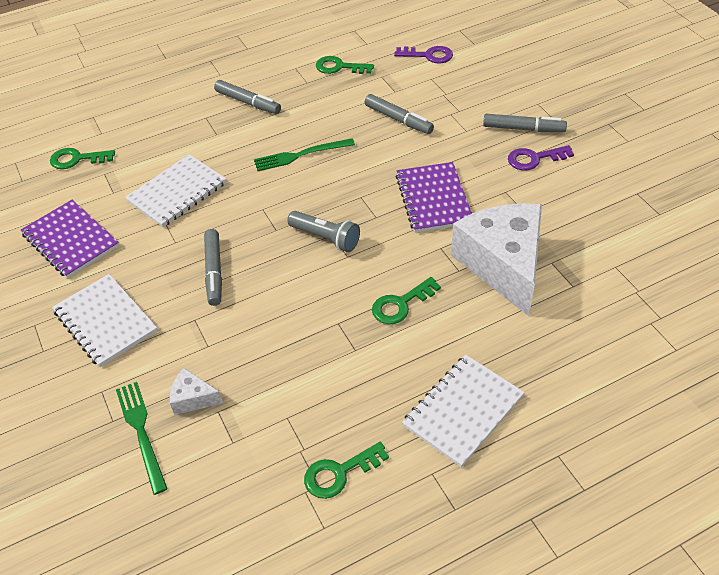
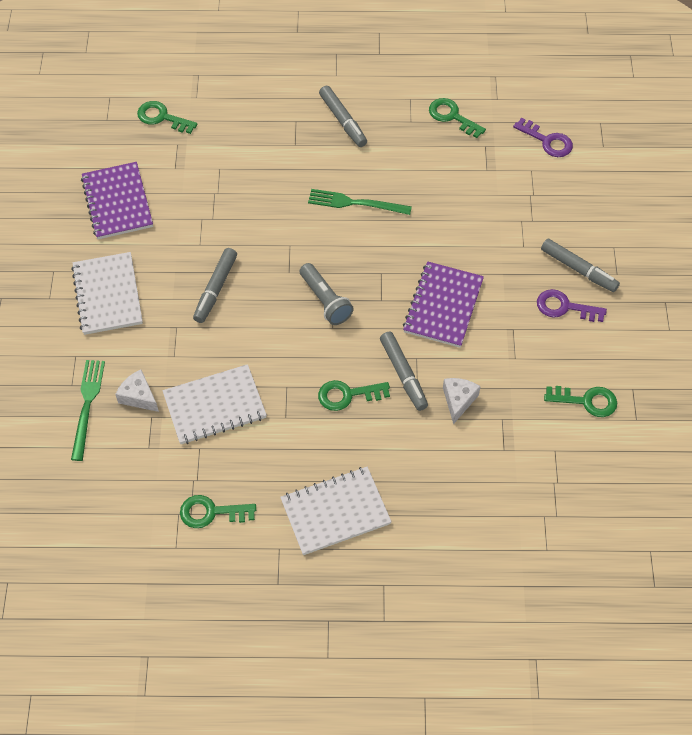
camera: 25 degrees right, 10 degrees up
(177, 192) = (227, 193): white notebook -> white notebook (214, 406)
(398, 119) = (468, 204): grey marker -> grey marker (403, 374)
(503, 265) = (458, 400): white cheese -> white cheese, size x0.41
(609, 218) = (586, 401): none -> green key

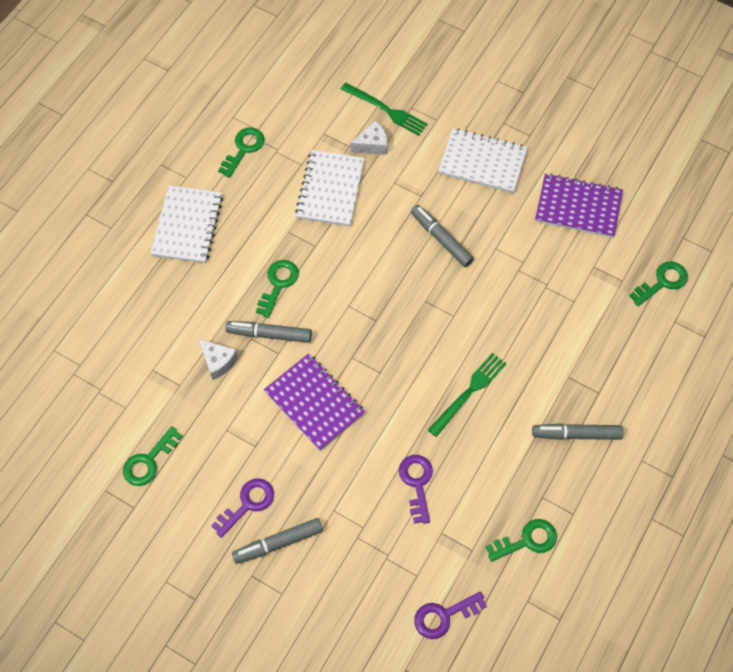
camera: 120 degrees right, 5 degrees up
(325, 301) = (378, 314): grey flashlight -> none
(459, 202) = (417, 483): none -> purple key

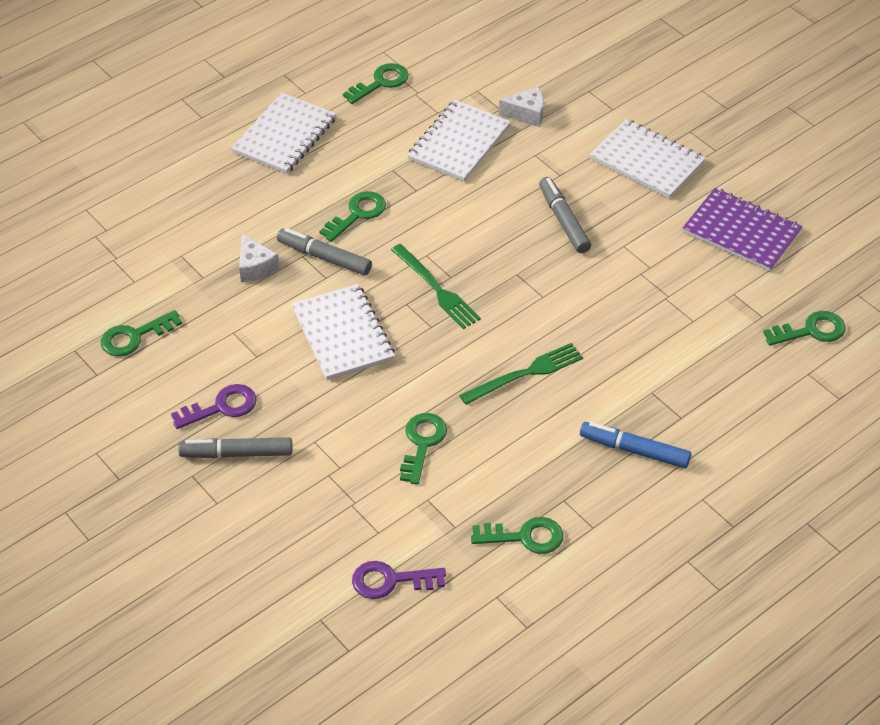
camera: 20 degrees right, 15 degrees down
(314, 403) = (342, 334): purple notebook -> white notebook
(386, 110) = (558, 86): green fork -> green fork (436, 289)
(417, 483) = (422, 443): purple key -> green key
(576, 434) = (634, 450): grey marker -> blue marker

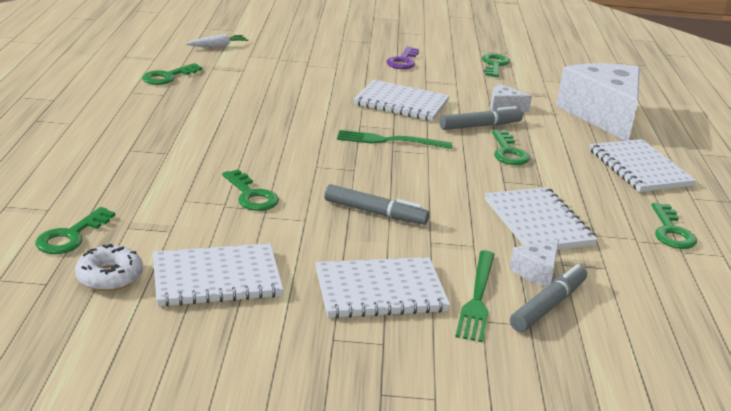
camera: 130 degrees right, 20 degrees down
(186, 201) = (603, 115): none -> white cheese
(236, 453) = (364, 52): grey marker -> grey marker (548, 306)
(390, 581) = (218, 46): purple key -> white carrot
(422, 443) = (279, 85): green key -> green key (251, 195)
(525, 374) = (266, 129): green fork -> green fork (477, 298)
(634, 450) = (144, 125): blue marker -> none
(741, 232) = (216, 278): purple notebook -> white notebook
(811, 275) = (110, 277): none -> white donut

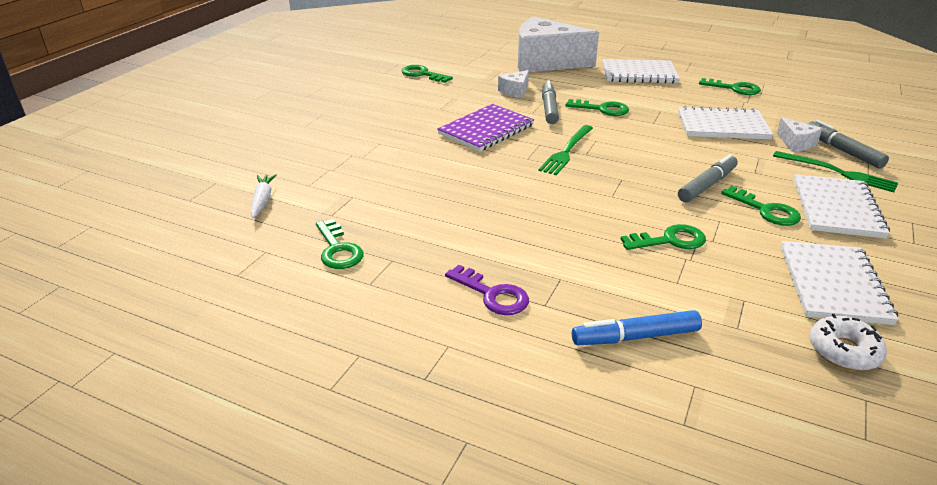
camera: 65 degrees left, 5 degrees up
(71, 236) = (761, 372): green key -> green key (766, 210)
(100, 184) = (635, 337): none -> blue marker
(401, 103) = (486, 130): white notebook -> purple notebook
(403, 61) = (386, 109): purple key -> purple key (492, 295)

